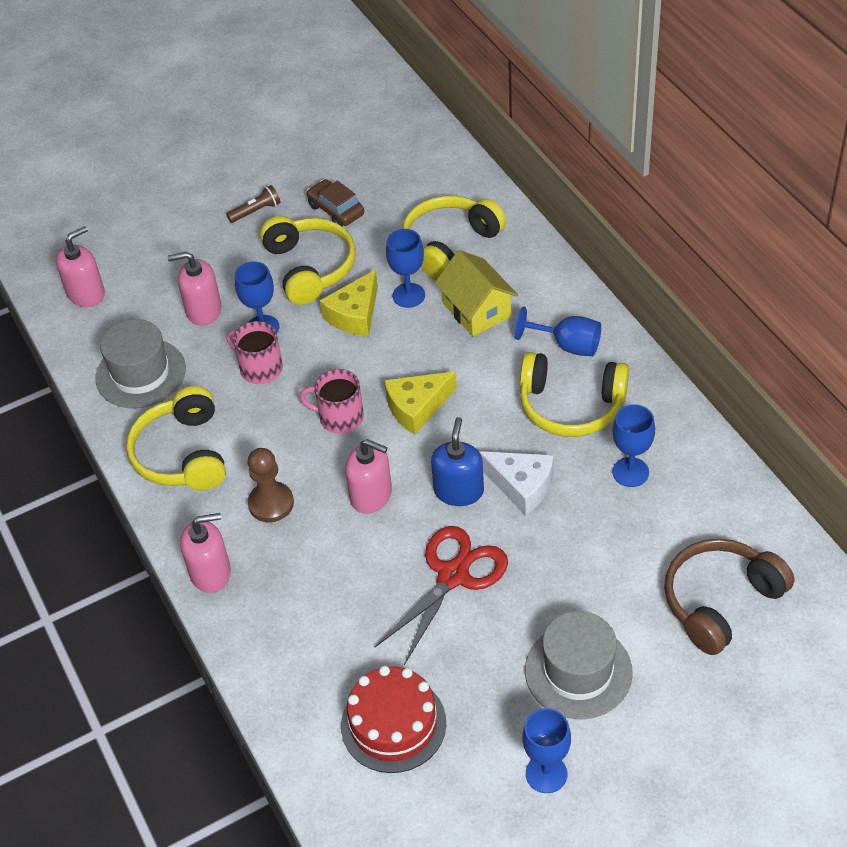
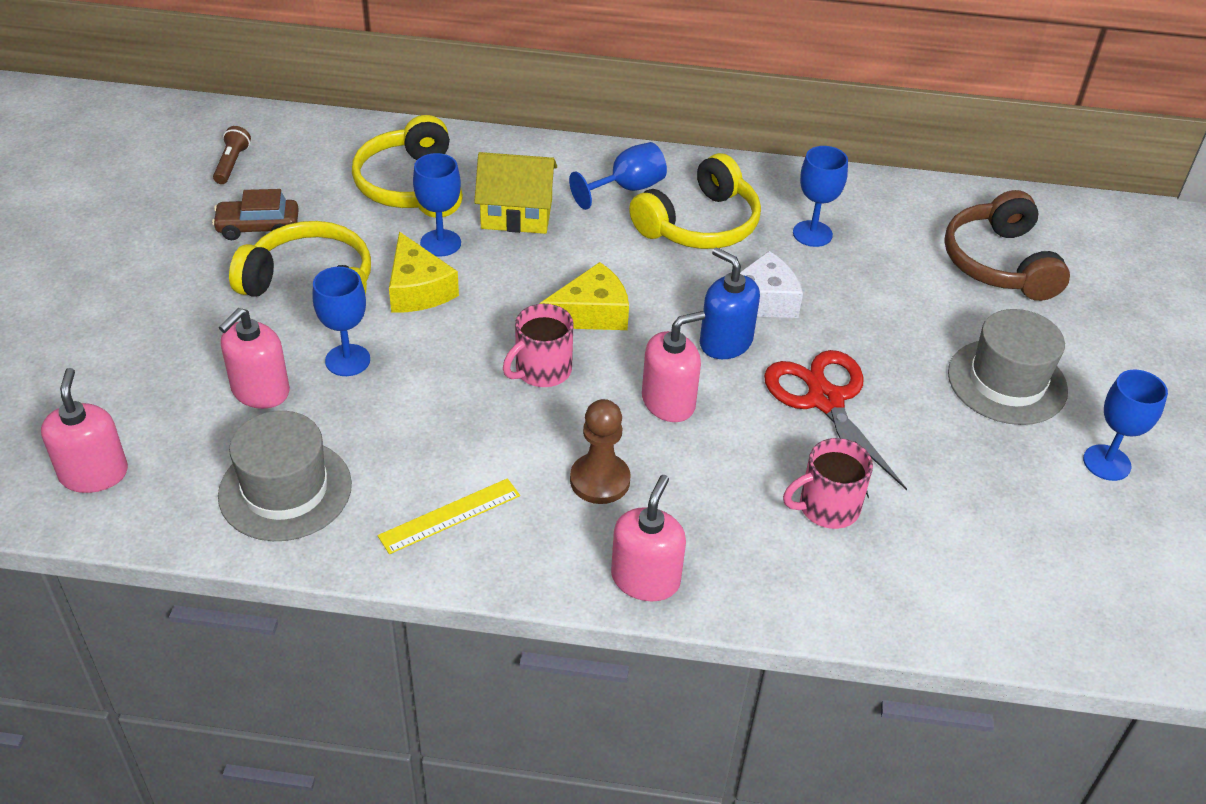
camera: 60 degrees left, 5 degrees down
(182, 454) = (449, 515): yellow headphones -> yellow ruler
(256, 211) = (174, 279): brown flashlight -> brown flashlight (232, 164)
(260, 368) = (402, 392): pink mug -> pink mug (827, 507)
(393, 724) = (971, 537): red cake -> none
(417, 407) = (591, 313): yellow cheese -> yellow cheese turned 120 degrees counterclockwise

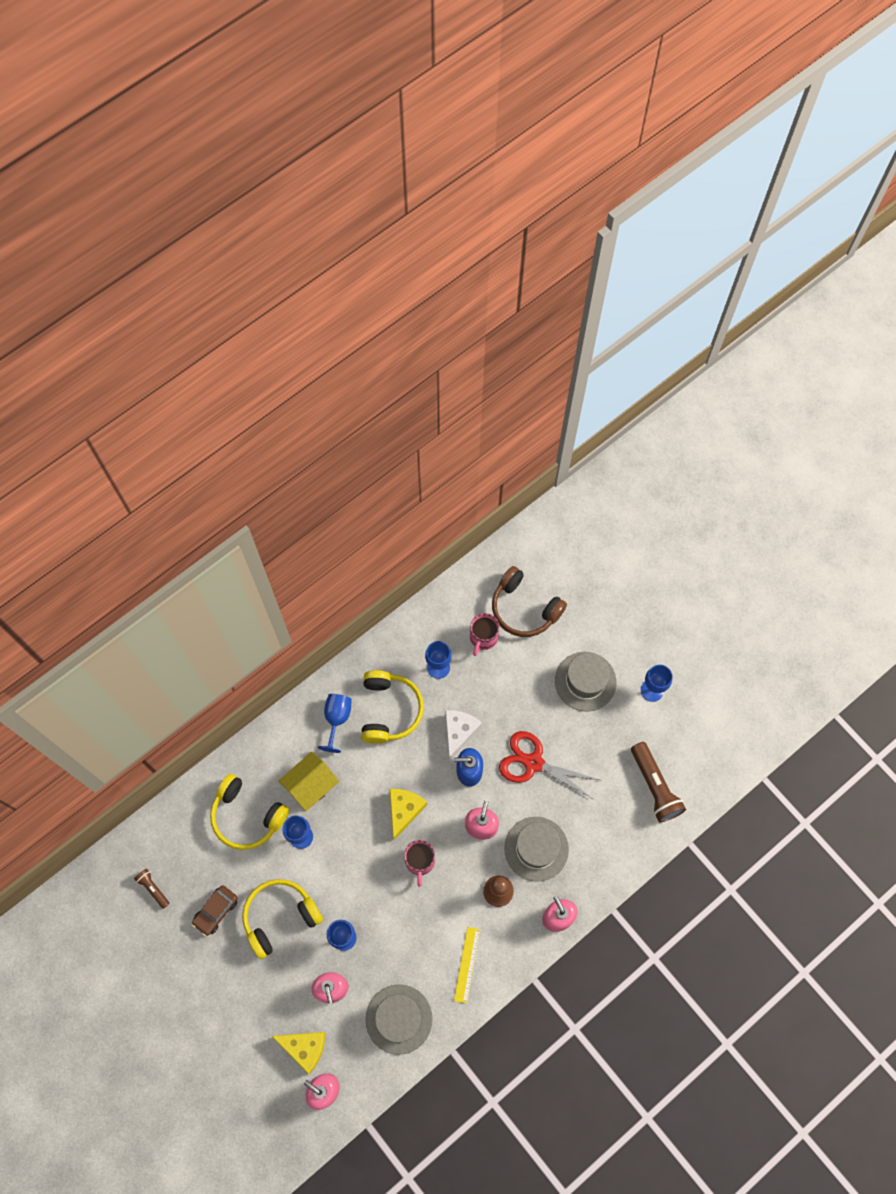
camera: 45 degrees left, 25 degrees up
(418, 289) = (324, 872): yellow cheese -> yellow cheese (304, 1048)
(713, 483) = (536, 849): none -> grey hat
(827, 507) = (583, 817): pink mug -> pink mug (483, 638)
(986, 564) = (654, 786): none -> brown flashlight

